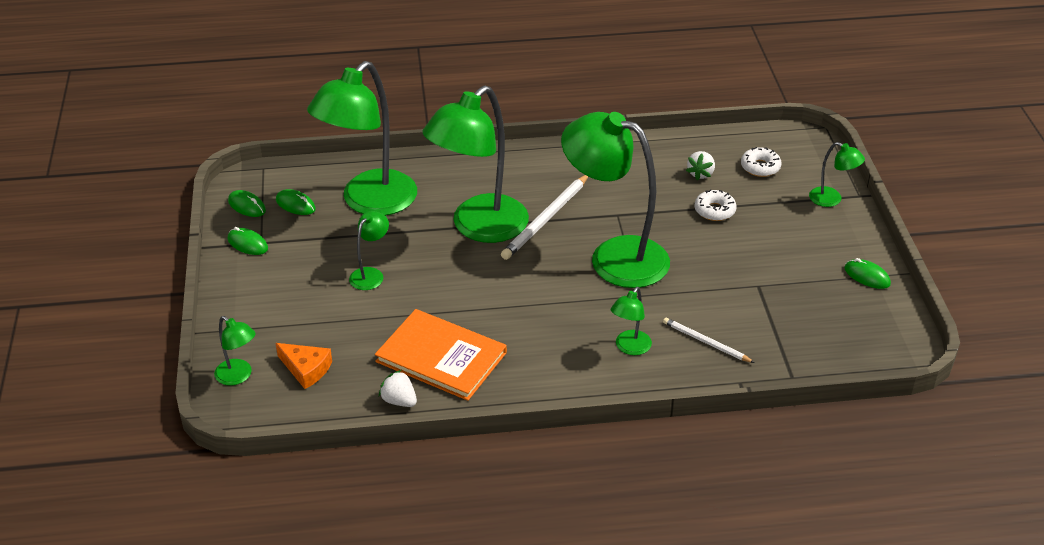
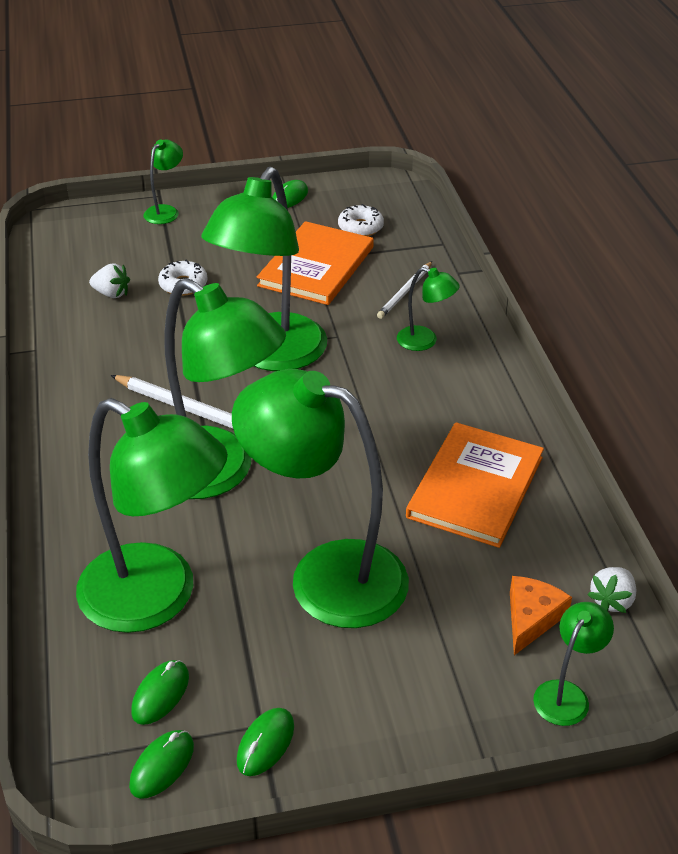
camera: 95 degrees left, 0 degrees up
(371, 274) = (326, 575): green lamp -> green lamp, size x2.31
(399, 401) = (560, 517): white strawberry -> white strawberry (612, 600)
(746, 288) = (316, 266): none -> orange book
(760, 167) = (103, 253): white donut -> white donut (360, 227)

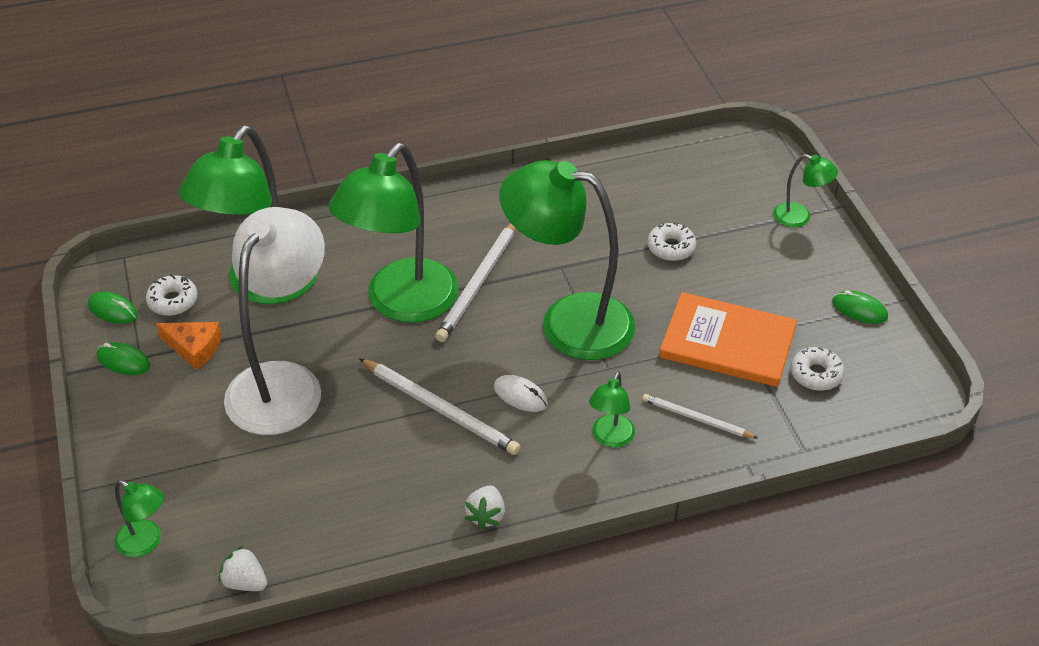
camera: 85 degrees right, 5 degrees up
(112, 294) = (645, 202): white strawberry -> white strawberry (486, 515)
(160, 694) = (173, 301): green mouse -> white donut
(326, 575) = (283, 382): green lamp -> white lamp
(367, 392) = (520, 396): none -> white mouse
(379, 448) = (440, 409): none -> white pencil
(475, 487) = (390, 481): orange book -> none
(531, 618) = (228, 521): orange cheese -> orange cheese (194, 348)

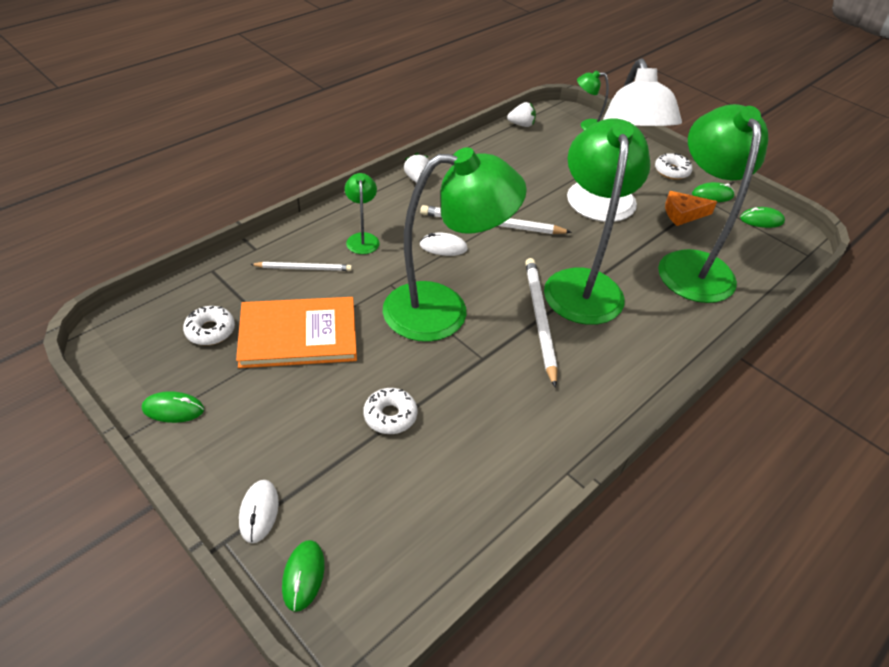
camera: 150 degrees right, 0 degrees up
(173, 301) = (734, 237): white donut -> white donut (671, 171)
(777, 175) = (303, 576): none -> green mouse
(799, 217) = (259, 512): green lamp -> white mouse

